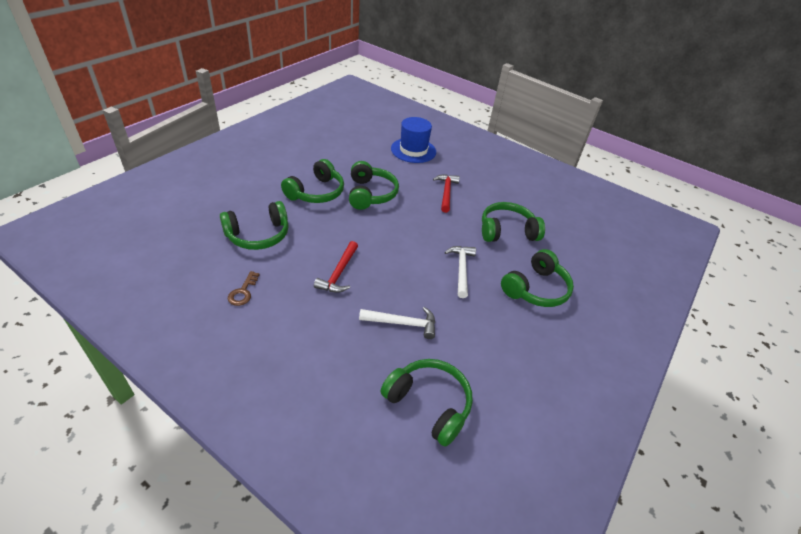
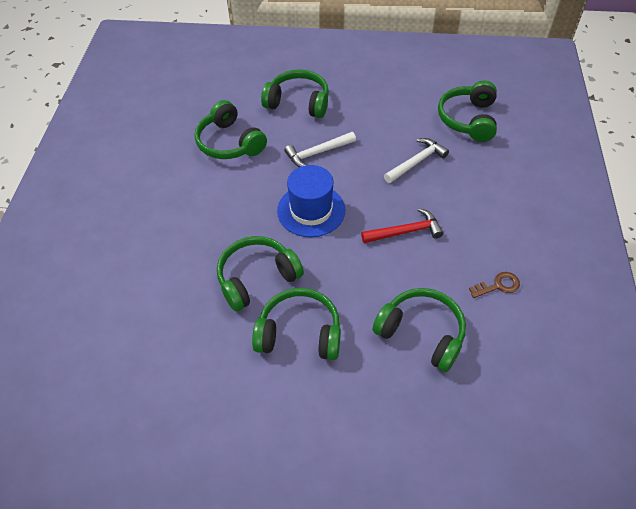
camera: 115 degrees left, 10 degrees up
(403, 323) = (416, 162): white hammer -> white hammer turned 75 degrees clockwise
(413, 150) = (114, 288): blue hat -> blue hat (311, 210)
(446, 192) = (196, 213): red hammer -> none

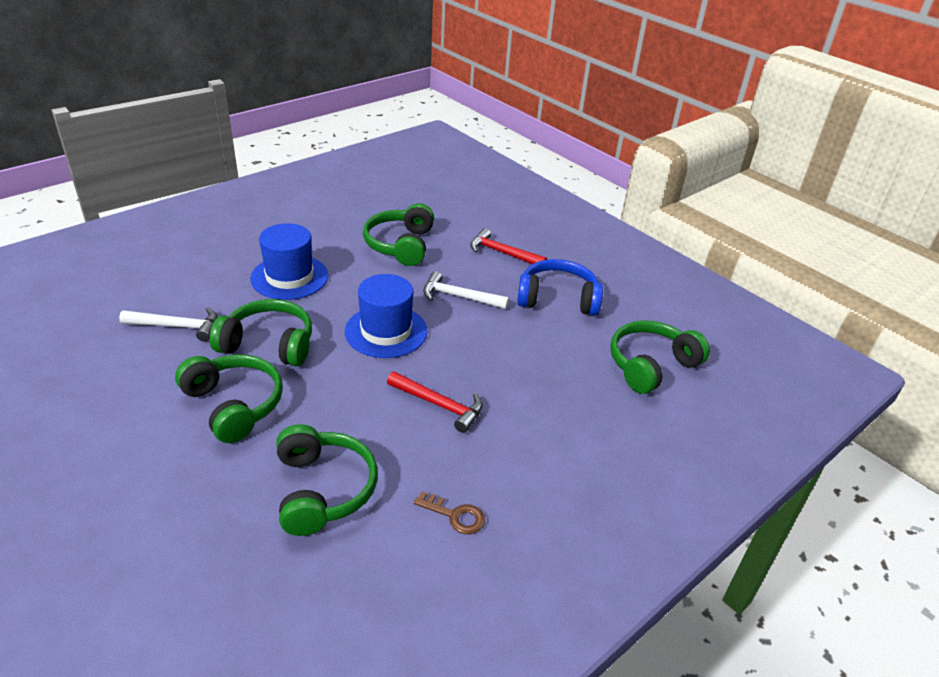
camera: 40 degrees right, 15 degrees down
(195, 222) = (289, 277): none -> blue hat
(298, 102) = (502, 253): green headphones -> red hammer
(371, 112) = (557, 299): none -> blue headphones
(416, 162) = (539, 362): white hammer -> white hammer (177, 327)

